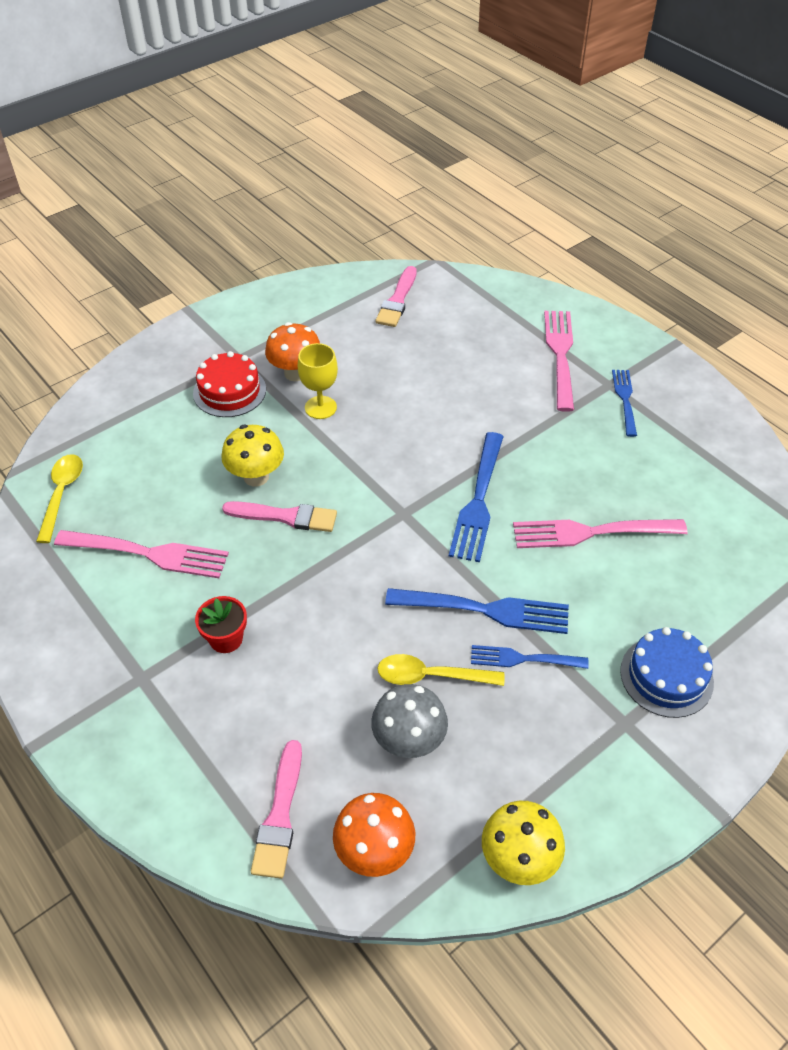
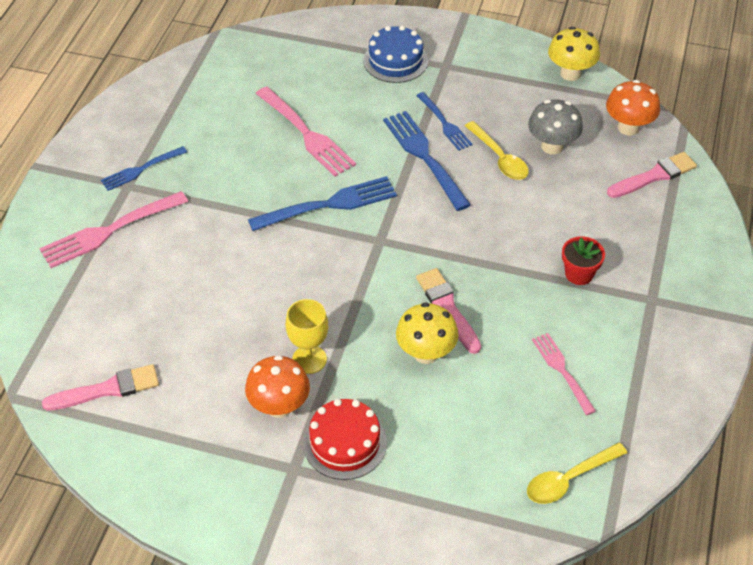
camera: 125 degrees left, 0 degrees up
(147, 554) = (562, 371): pink fork -> pink fork, size x0.61

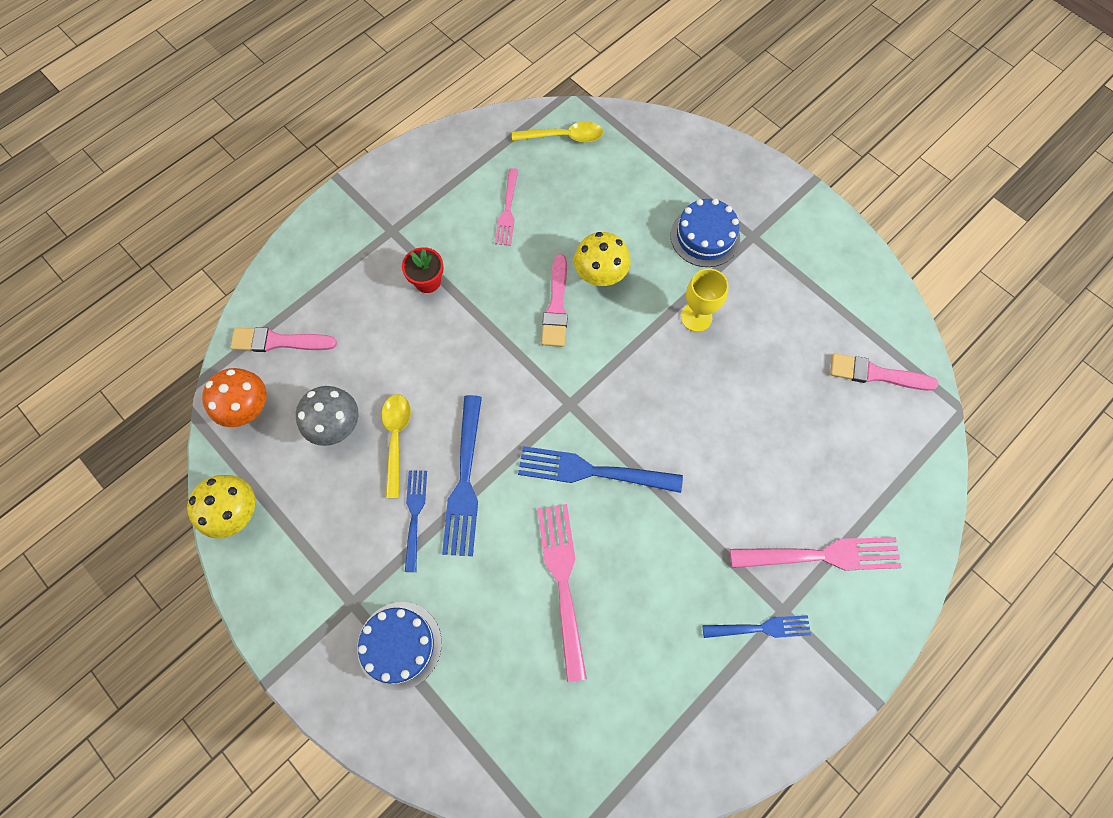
camera: 150 degrees left, 20 degrees up
(279, 406) = (740, 289): orange mushroom -> none
(345, 443) = (705, 236): red cake -> blue cake

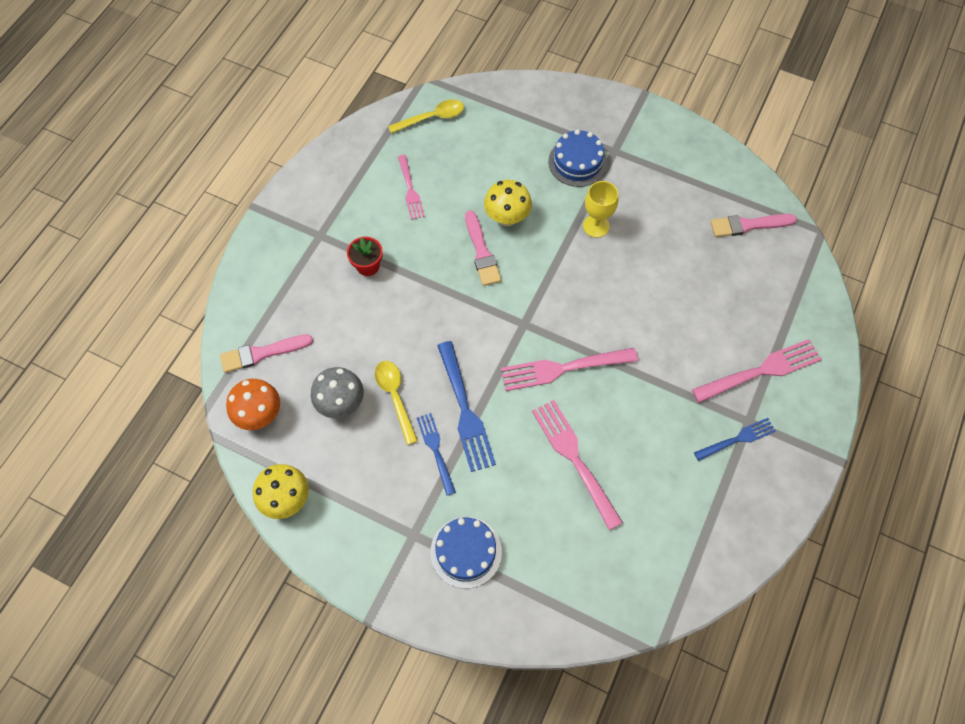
camera: 20 degrees left, 5 degrees down
(593, 471) = (564, 368): blue fork -> pink fork

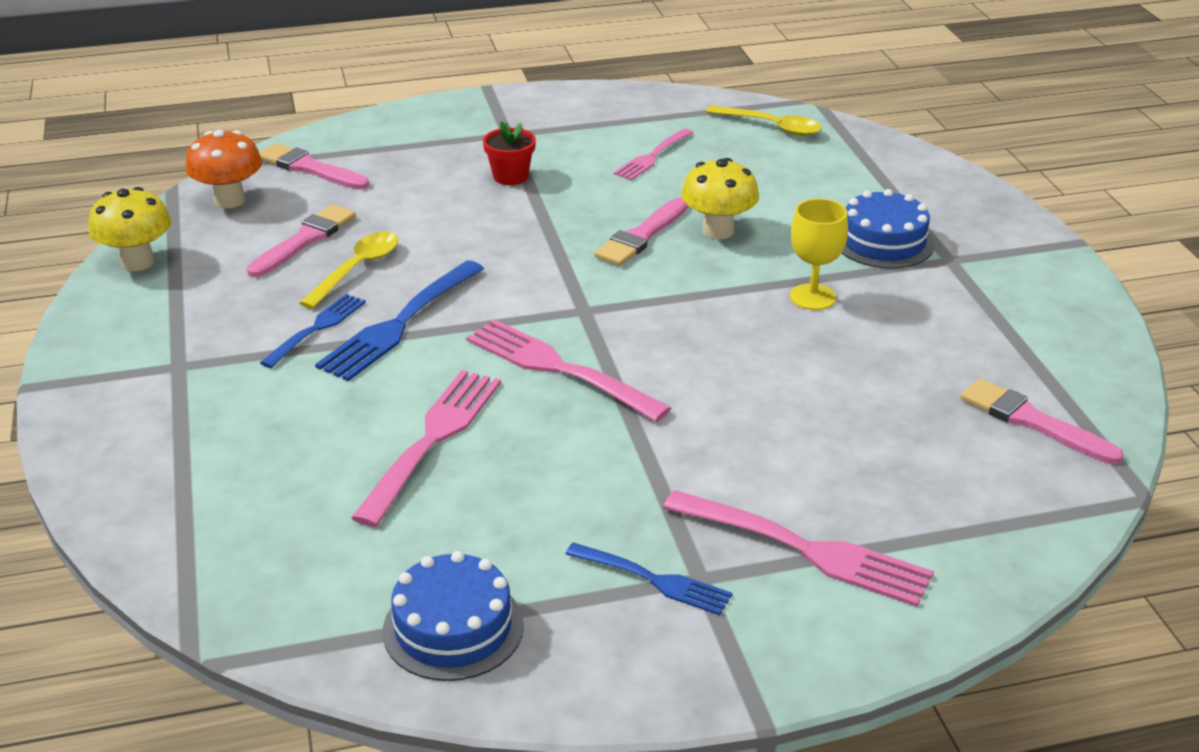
camera: 50 degrees right, 30 degrees down
(341, 403) = (304, 240): grey mushroom -> pink brush
(466, 552) = (193, 415): blue cake -> blue cake (453, 628)

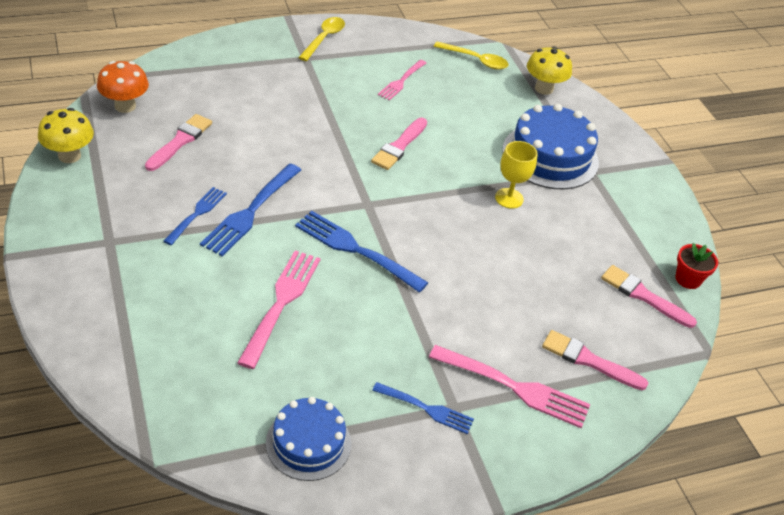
camera: 10 degrees left, 10 degrees up
(309, 168) = (176, 81): pink brush -> pink brush (589, 360)
(357, 269) = (218, 167): yellow spoon -> yellow spoon (324, 38)
(510, 176) = (310, 94): red flower pot -> red flower pot (688, 279)
(560, 369) = (357, 250): pink fork -> blue fork
(718, 231) = (447, 144): yellow mushroom -> yellow mushroom (544, 88)
(883, 241) = (550, 156): blue cake -> blue cake, size x1.55

